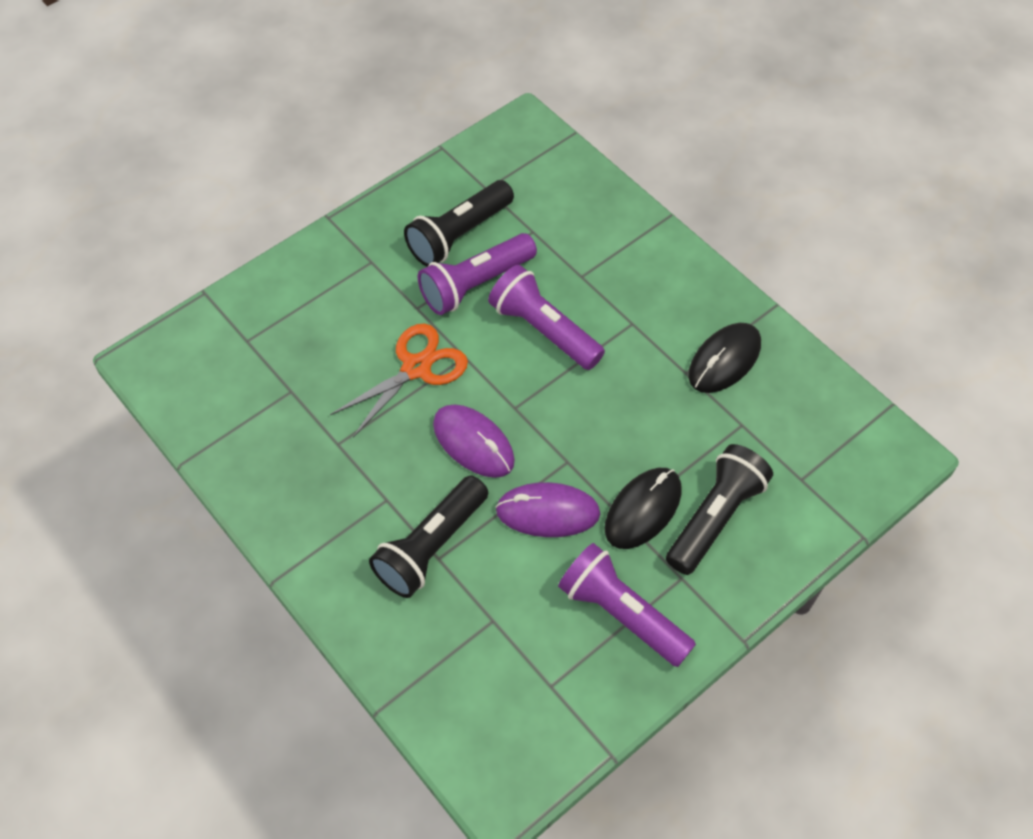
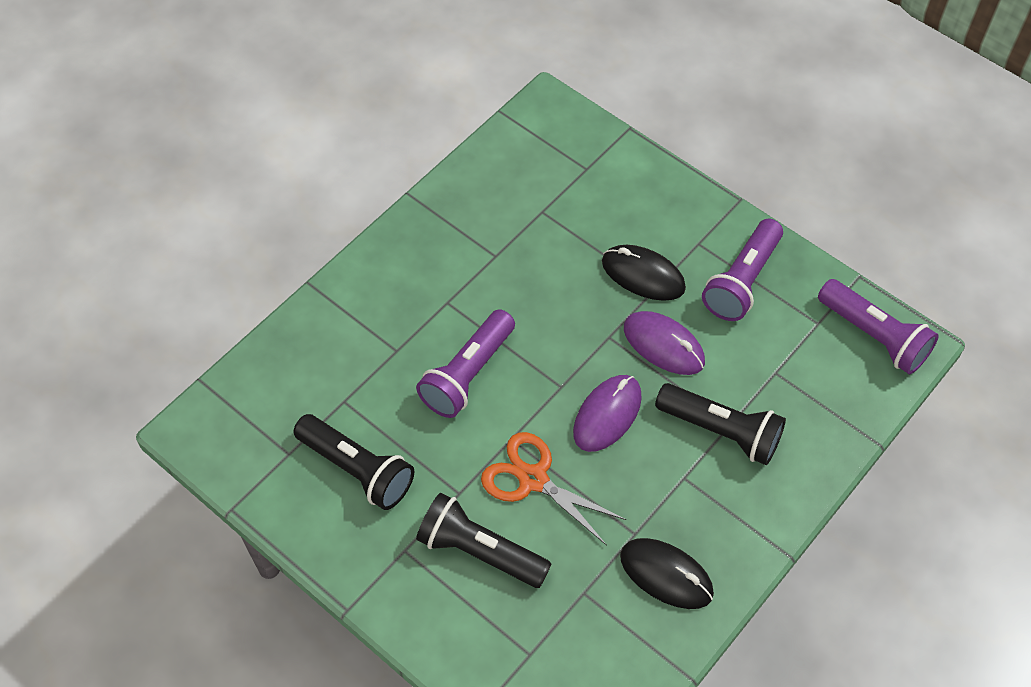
camera: 100 degrees left, 0 degrees up
(475, 285) = (421, 443): purple flashlight -> purple flashlight (874, 336)
(547, 512) = (663, 345): purple mouse -> purple mouse turned 45 degrees counterclockwise
(715, 517) = (637, 224): black flashlight -> black flashlight (479, 551)
(724, 360) = (476, 228): black mouse -> black mouse (666, 575)

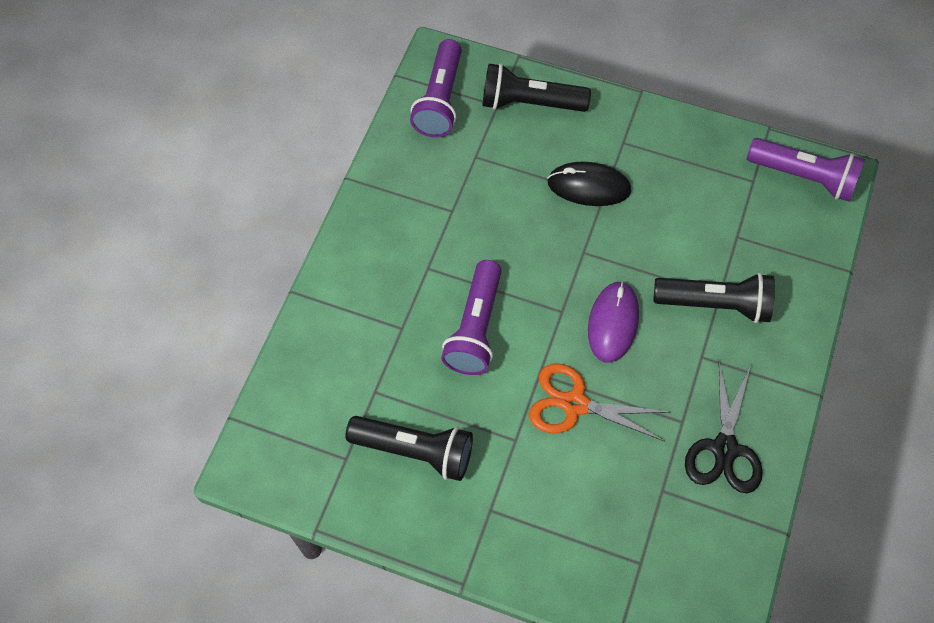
camera: 20 degrees left, 5 degrees up
(479, 551) = (556, 486): black flashlight -> black flashlight (529, 103)
(663, 345) = (633, 244): purple mouse -> none
(666, 575) = (724, 448): black mouse -> black scissors
(742, 281) = (675, 164): purple flashlight -> purple flashlight (440, 100)

